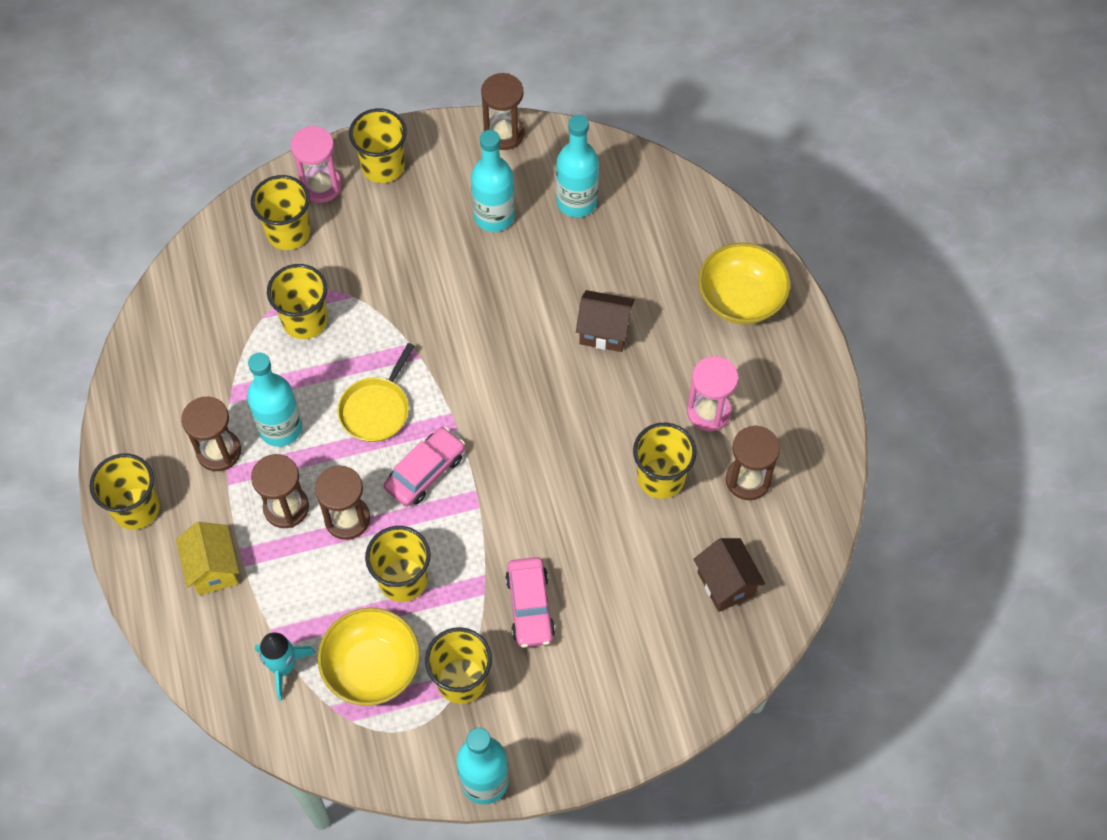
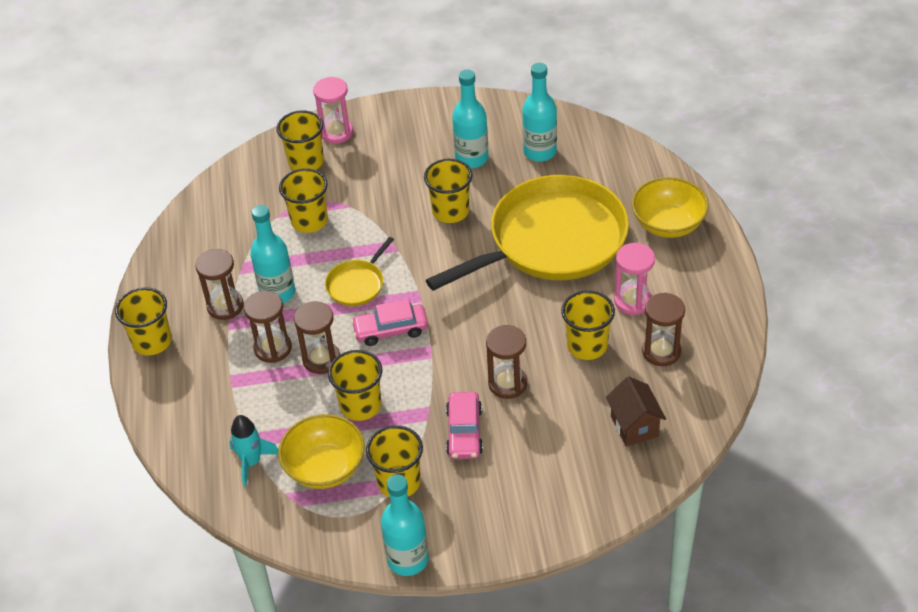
camera: 10 degrees right, 15 degrees down
(213, 569) = (206, 388): yellow house -> none
(383, 166) = (387, 122): yellow cup -> yellow cup (450, 211)
(425, 472) = (390, 330): pink car -> pink car turned 150 degrees counterclockwise
(504, 133) = (487, 104): brown hourglass -> brown hourglass (507, 383)
(604, 332) = (551, 241): brown house -> yellow pan

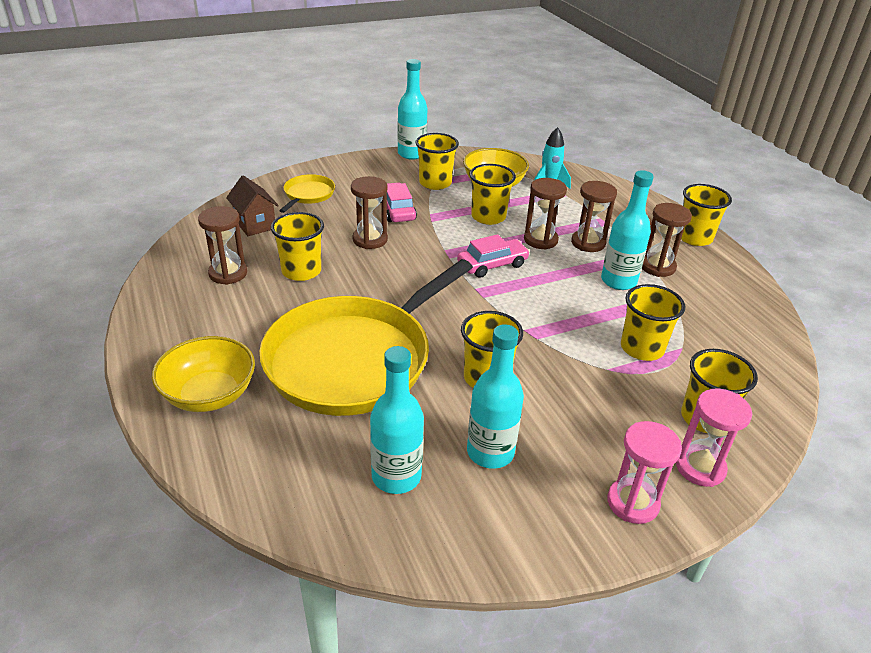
camera: 160 degrees right, 10 degrees down
(357, 284) = (547, 296): yellow pan -> yellow pan (308, 195)
(632, 301) = (256, 310): pink hourglass -> pink hourglass (632, 503)

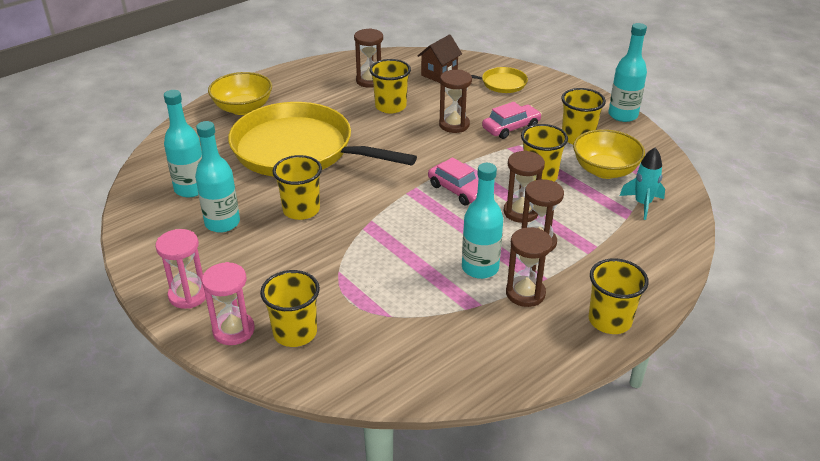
camera: 75 degrees right, 0 degrees up
(642, 348) = (377, 290): yellow cup -> none

